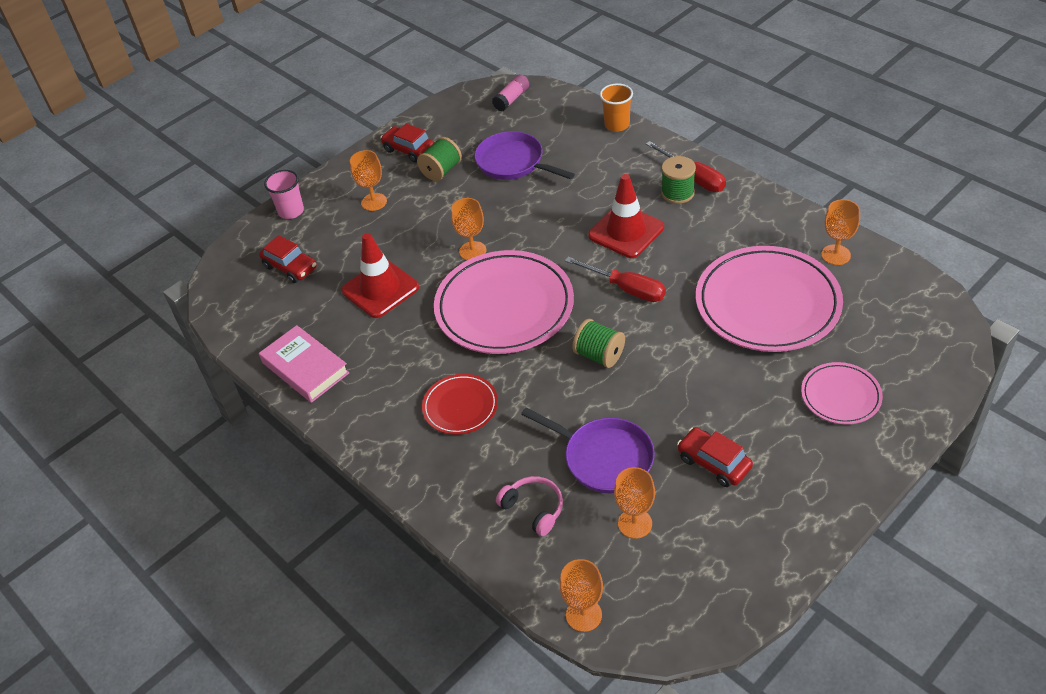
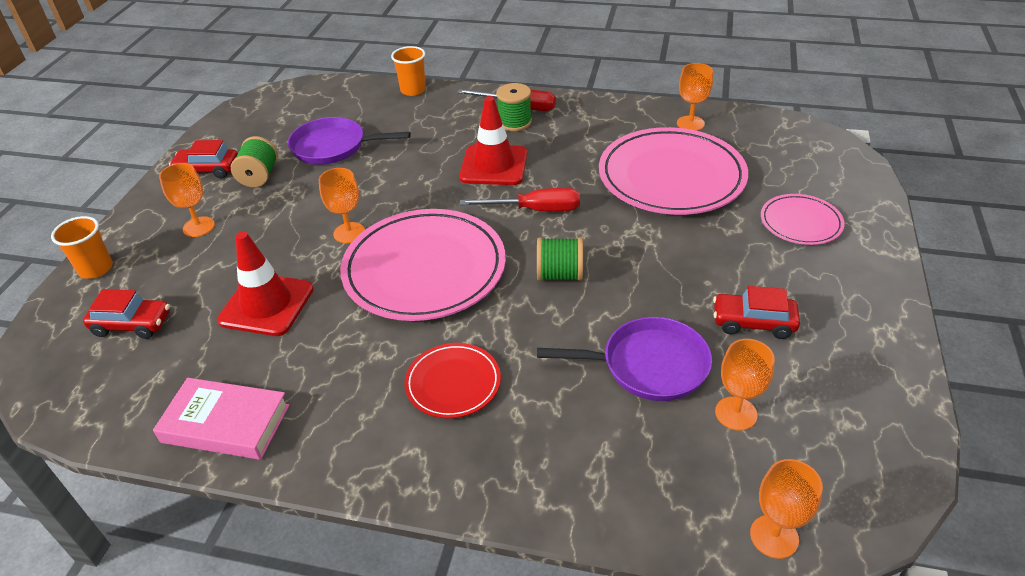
camera: 35 degrees left, 5 degrees down
(291, 211) = (96, 269): pink cup -> orange cup
(511, 99) = (291, 99): pink glue stick -> none
(533, 509) = (622, 450): pink headphones -> none

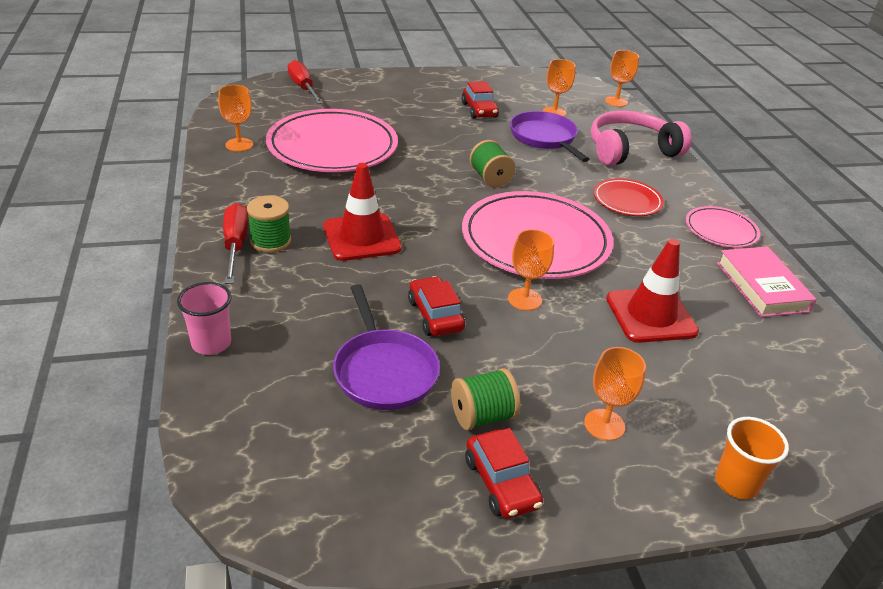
camera: 120 degrees left, 5 degrees down
(132, 324) = (756, 396): red car -> red car (435, 315)
(413, 90) = (211, 343): orange cup -> pink cup
(535, 210) = (418, 202): red screwdriver -> red screwdriver (303, 88)
(580, 458) = (630, 150): none -> pink headphones
(800, 223) = (365, 98): pink plate -> pink plate (721, 230)

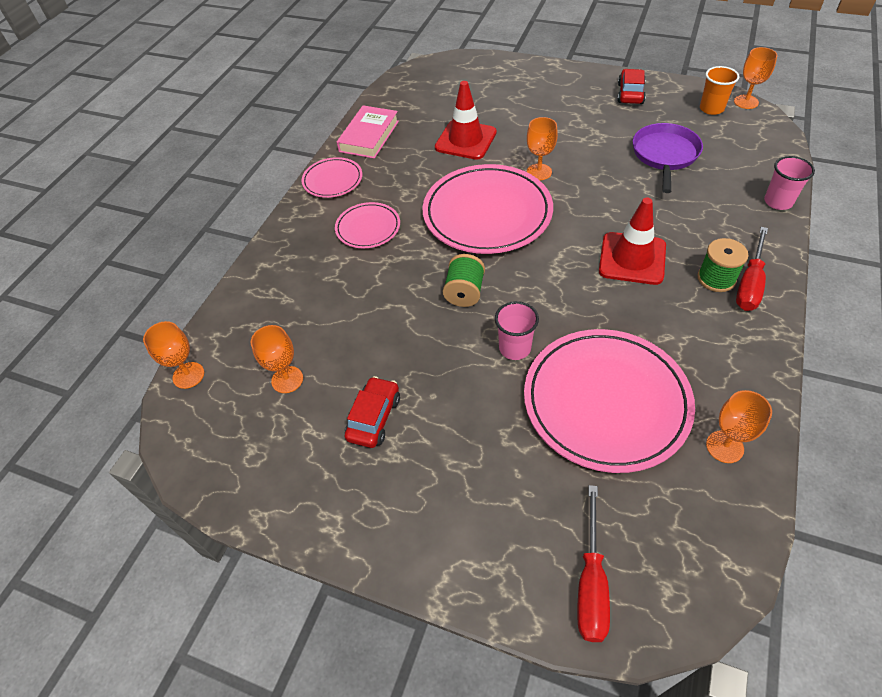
camera: 140 degrees left, 15 degrees up
(419, 157) = (515, 348): none -> pink cup
(435, 315) = (610, 178): red car -> none
(482, 416) = (619, 120): green spool -> none
(544, 138) = (350, 335): purple pan -> none
(604, 425) = (556, 100): orange goblet -> orange goblet (746, 102)
(627, 201) = (368, 228): red plate -> pink plate
(630, 150) = (285, 286): pink headphones -> none
(736, 483) = (517, 67): orange cup -> orange cup (711, 108)

